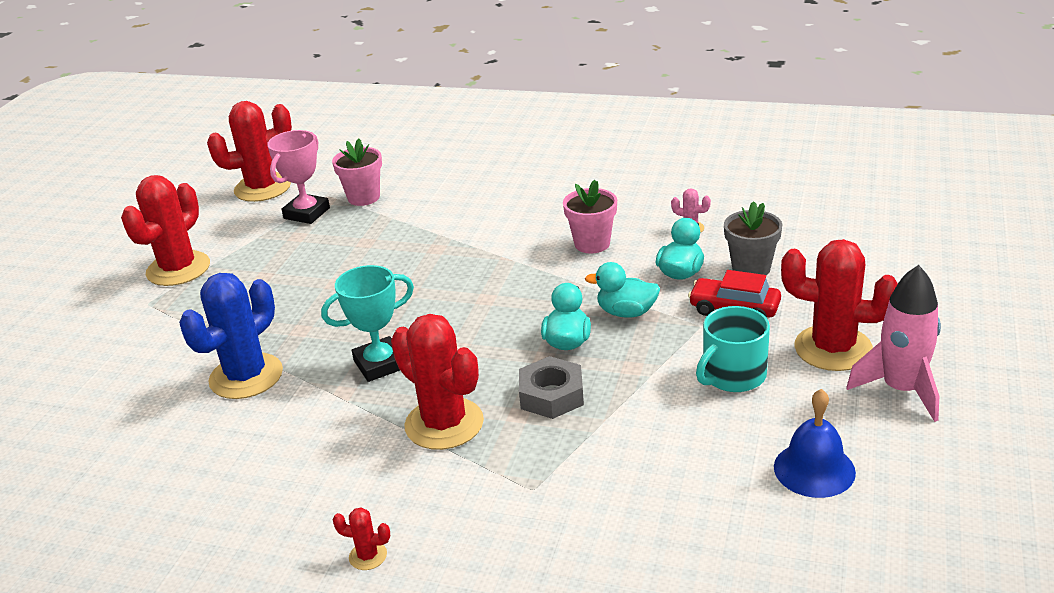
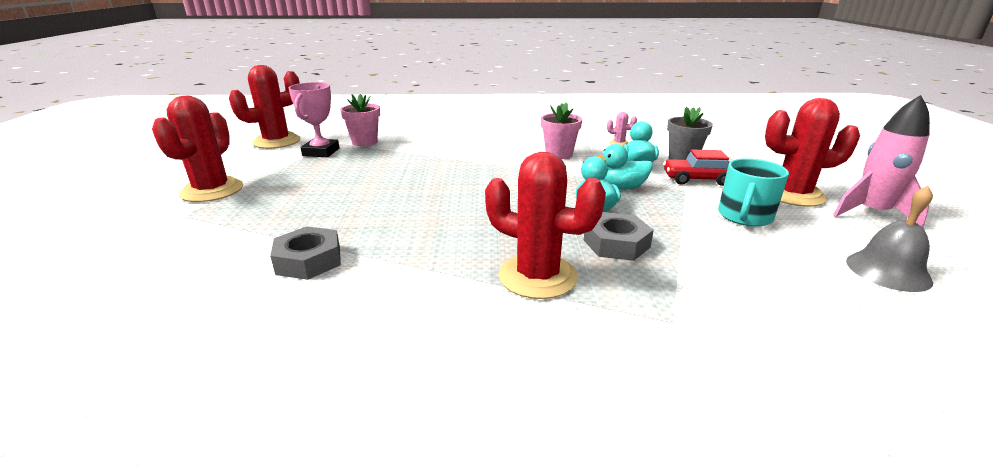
camera: 20 degrees left, 5 degrees down
(246, 376) = (309, 260): blue cactus -> grey nut
(368, 556) = (551, 426): red cactus -> none
(380, 364) = (442, 238): turquoise trophy -> none
(814, 469) = (888, 271): blue bell -> grey bell

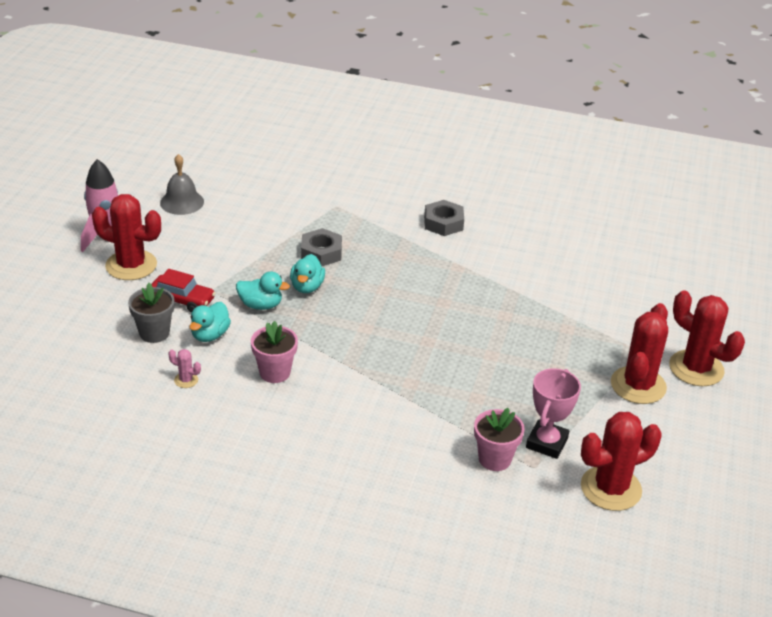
camera: 165 degrees left, 10 degrees up
(309, 260) = (530, 283): grey nut -> grey nut (443, 223)
(537, 276) = (389, 242): red cactus -> red cactus (696, 368)
(744, 216) = (203, 254): turquoise mug -> none

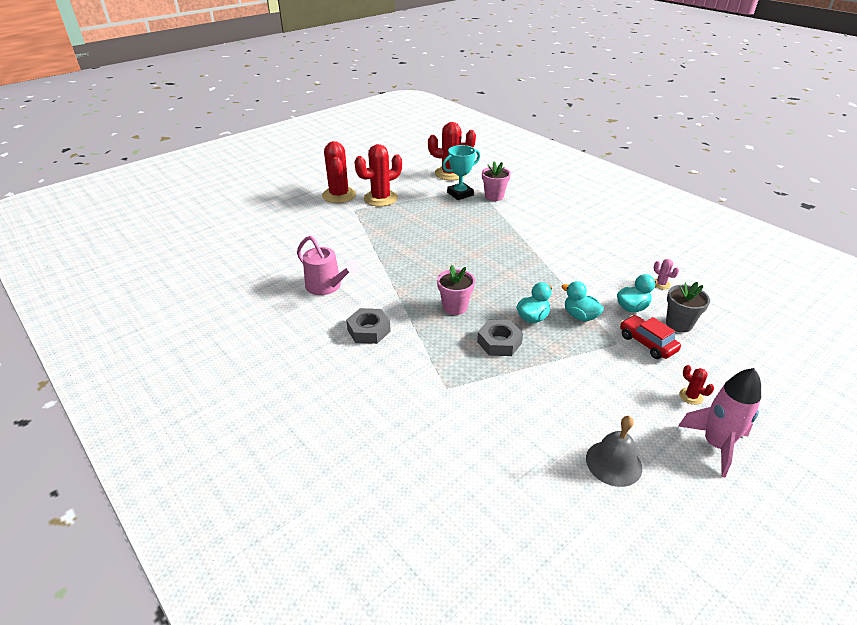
camera: 145 degrees left, 0 degrees up
(131, 265) = (691, 396): red cactus -> red cactus, size x0.42
(275, 372) = (594, 269): pink flower pot -> pink flower pot (455, 307)
(532, 246) = (327, 286): none -> pink watering can
(547, 443) = (460, 194): pink trophy -> turquoise trophy

